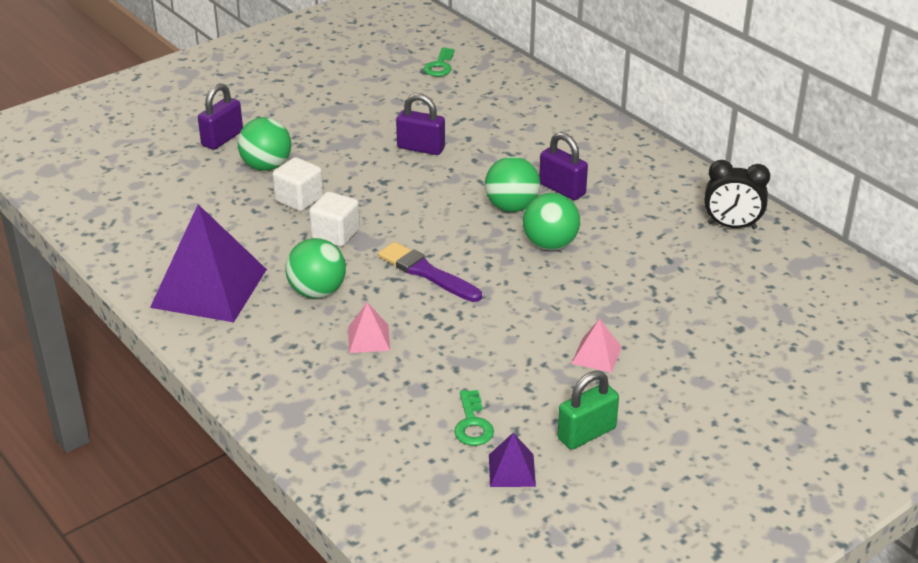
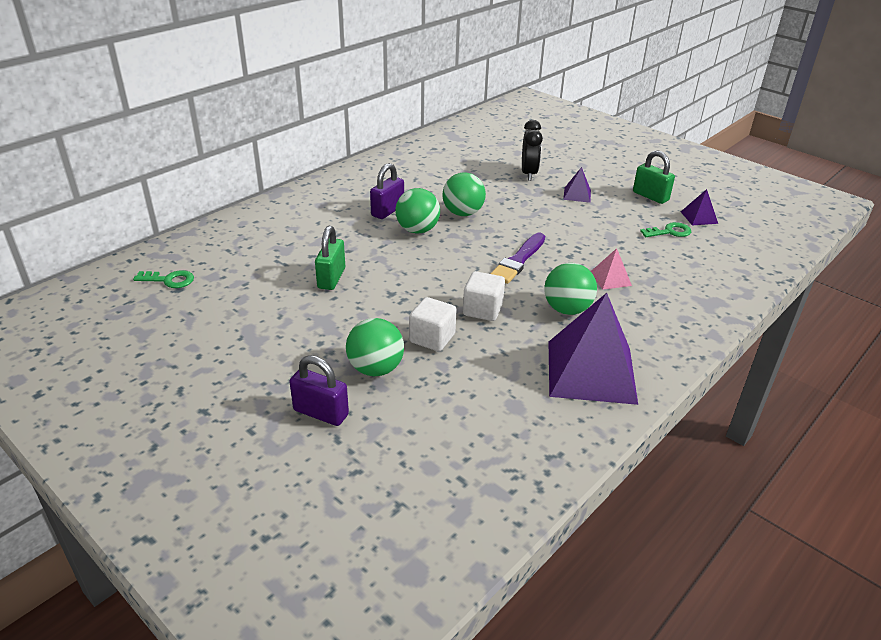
camera: 100 degrees left, 0 degrees up
(421, 148) = (331, 278): purple padlock -> green padlock
(596, 355) = (577, 194): pink pyramid -> purple pyramid
(731, 226) = (420, 154): black clock -> black clock (528, 174)

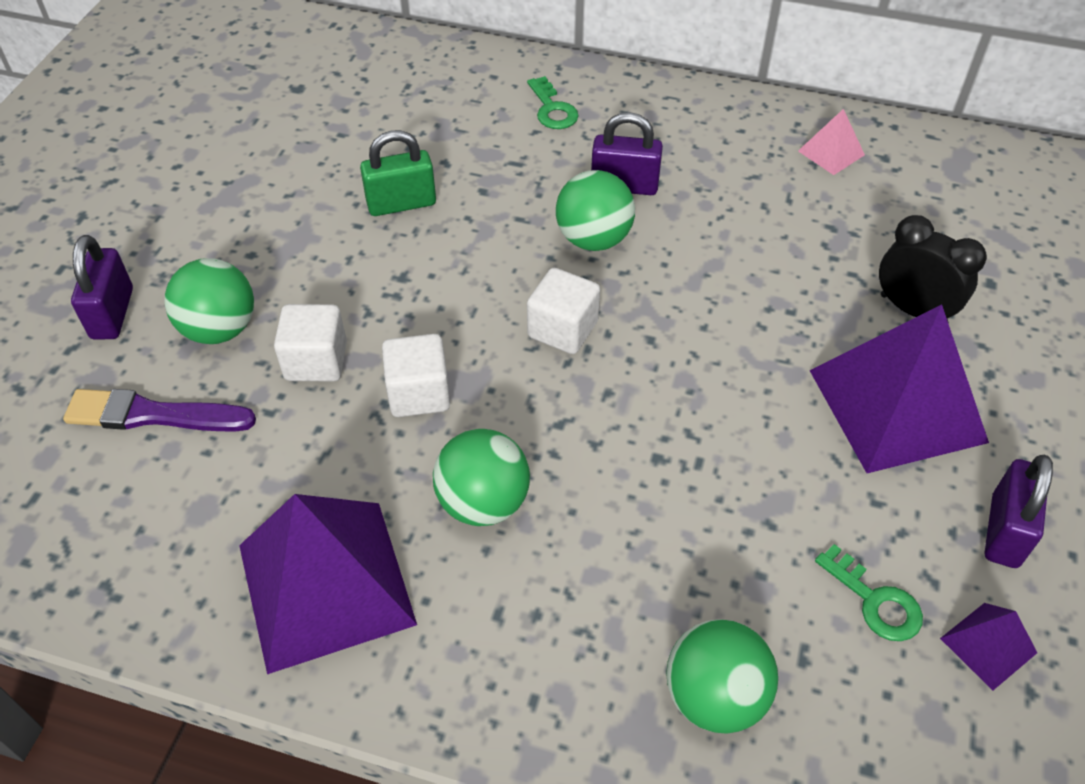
camera: 65 degrees right, 15 degrees up
(169, 280) = (310, 73): green key -> green key (552, 109)
(463, 213) = (689, 272): green ball -> green ball (714, 696)
(472, 256) = (563, 329): none -> white cube
(518, 260) = (591, 392): purple brush -> purple brush (153, 415)
(528, 174) = (913, 310): black clock -> black clock turned 120 degrees counterclockwise
(577, 194) = (896, 406): purple pyramid -> purple pyramid, size x2.28
(610, 278) = (622, 541): pink pyramid -> pink pyramid (831, 153)
(650, 196) = (1004, 531): green padlock -> purple padlock

